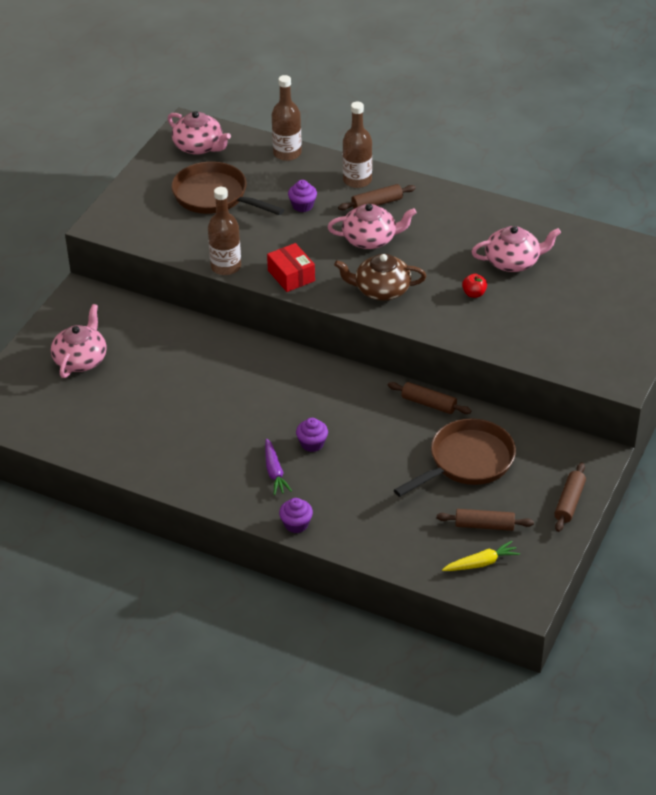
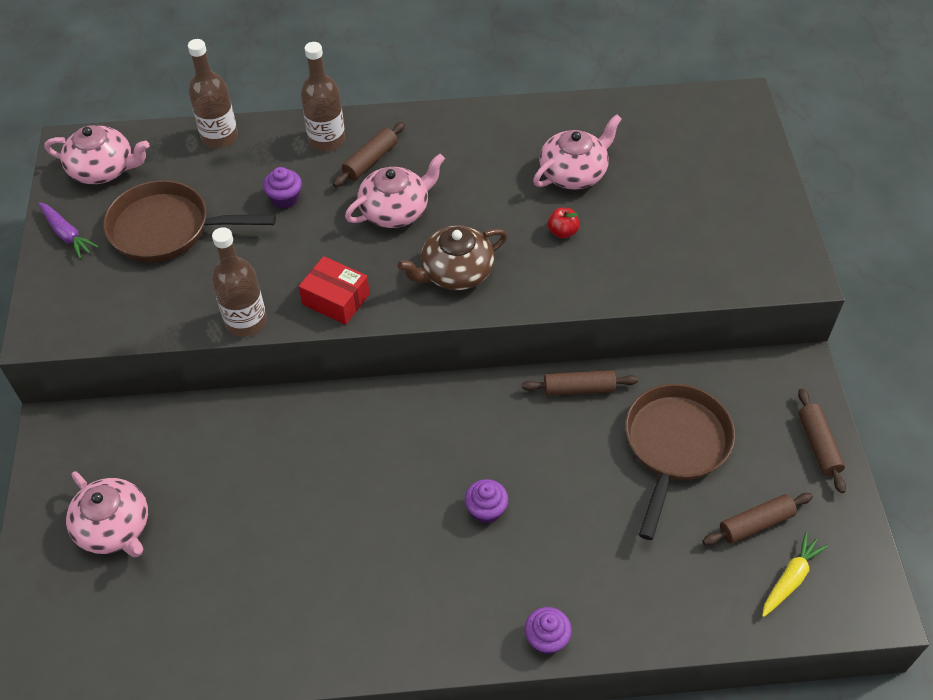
camera: 30 degrees left, 10 degrees up
(81, 359) = (115, 528): pink teapot -> pink teapot turned 150 degrees clockwise
(274, 472) = (469, 574): purple carrot -> purple carrot (67, 234)

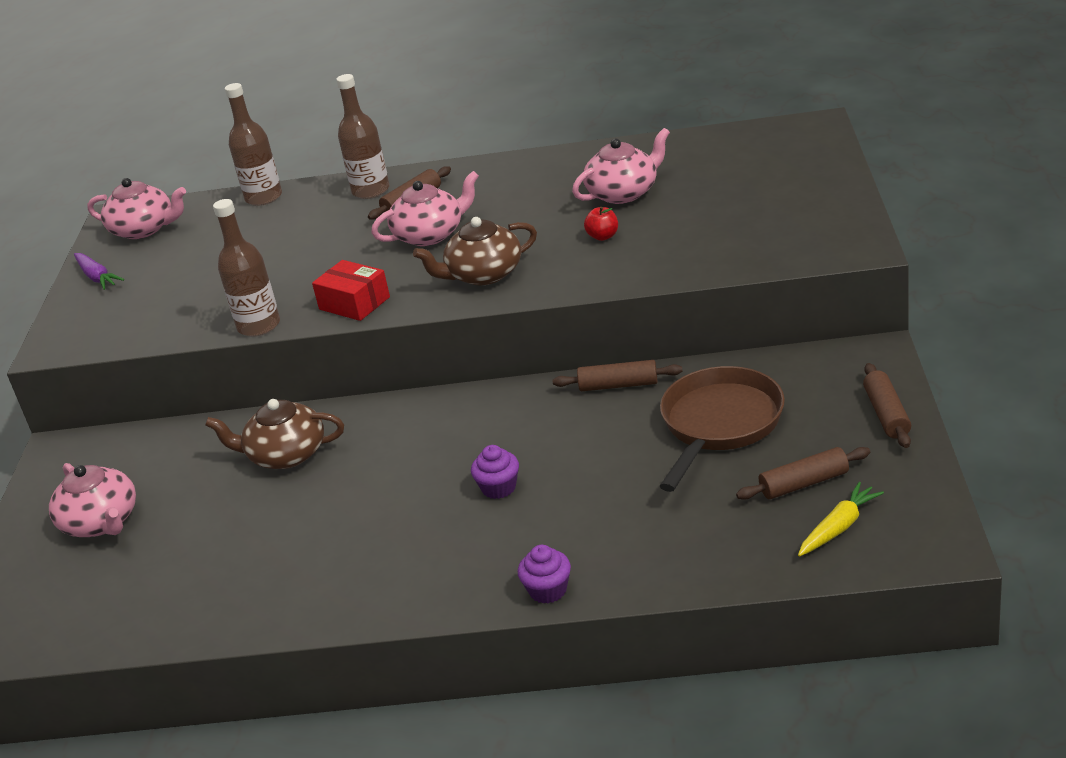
camera: 10 degrees right, 20 degrees down
(167, 229) = (196, 266): brown pan -> none
(280, 453) = (285, 455): none -> brown teapot
(285, 198) = (319, 235): purple cupcake -> none

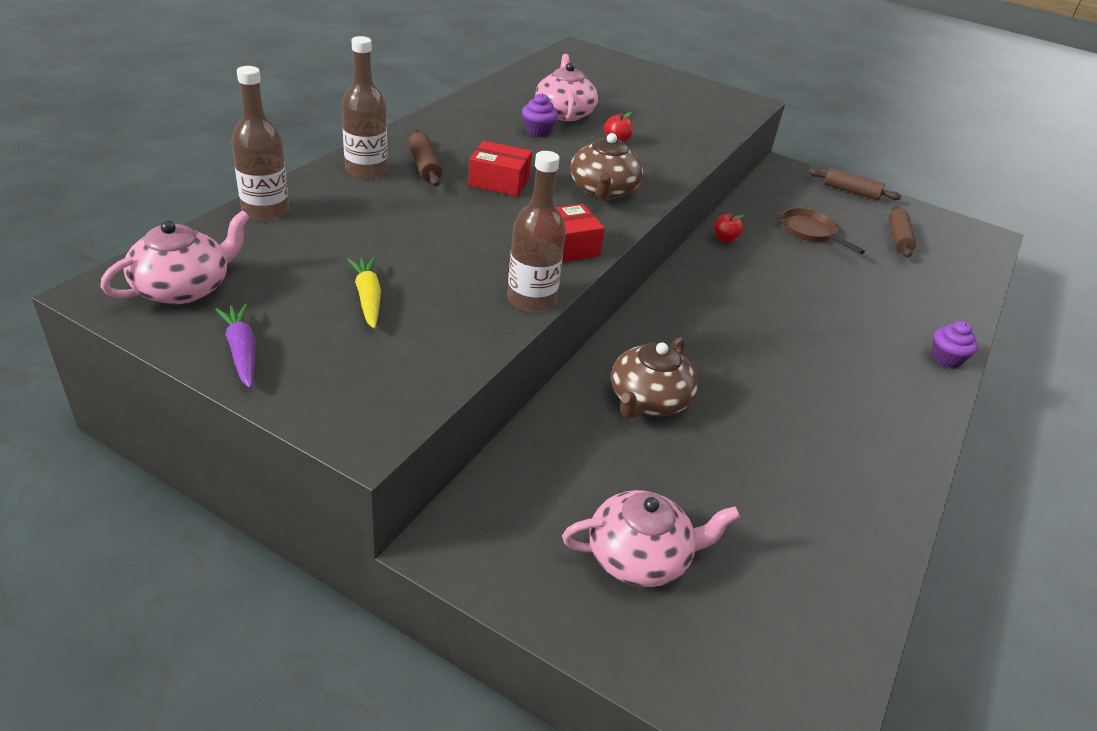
camera: 70 degrees left, 5 degrees up
(97, 277) = (242, 351): purple carrot -> purple carrot turned 105 degrees counterclockwise
(430, 234) = (499, 181): pink teapot -> red box
(499, 488) = (805, 327): purple cupcake -> purple cupcake (538, 131)
(618, 385) = (724, 239): brown rolling pin -> red apple
(719, 424) = (810, 232): brown pan -> brown pan, size x0.62
(839, 527) = (950, 248): yellow carrot -> yellow carrot (368, 298)

